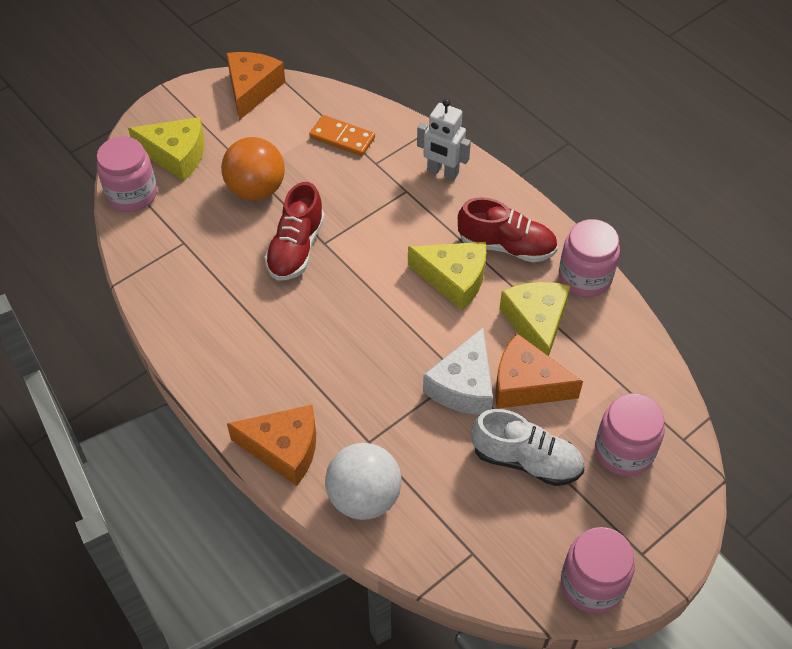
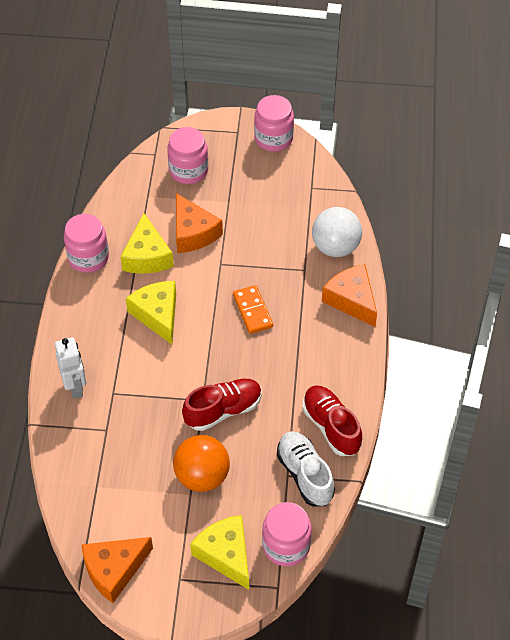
camera: 135 degrees left, 0 degrees up
(342, 138) = (103, 469): orange domino -> orange domino (253, 311)
(463, 386) = (225, 257): white cheese -> none
(506, 246) = (104, 309): red shoe -> red shoe (331, 427)
(526, 460) = (238, 202): white shoe -> white shoe (305, 474)
(536, 323) = (147, 256): yellow cheese -> yellow cheese turned 45 degrees counterclockwise

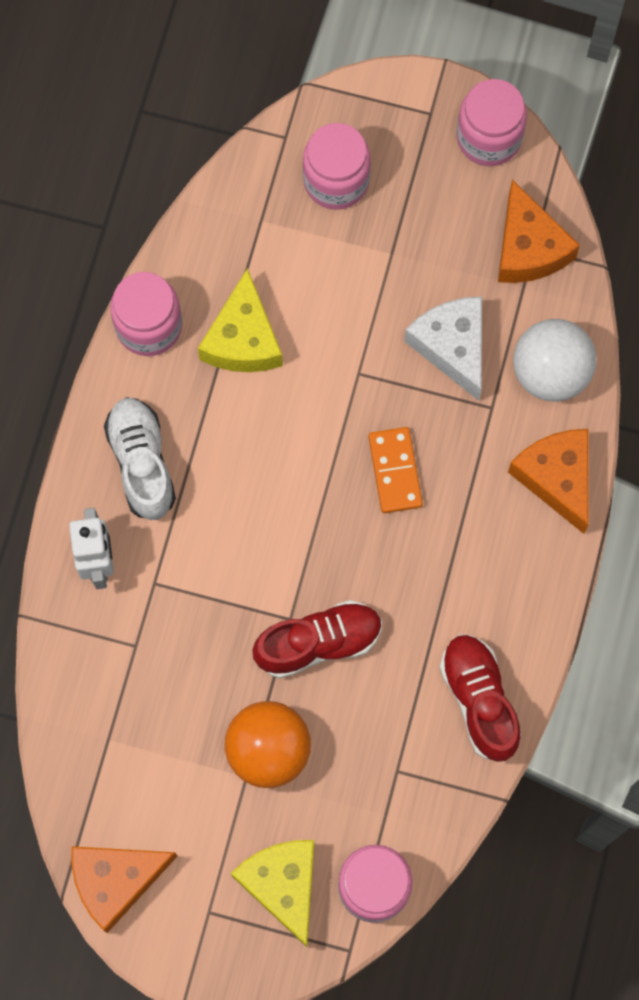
camera: 10 degrees right, 20 degrees up
(157, 315) = (243, 453): yellow cheese -> none
(193, 233) = (324, 306): orange cheese -> orange cheese (528, 248)
(274, 242) = (452, 346): none -> white cheese
(305, 474) = (424, 775): white shoe -> white shoe (142, 463)

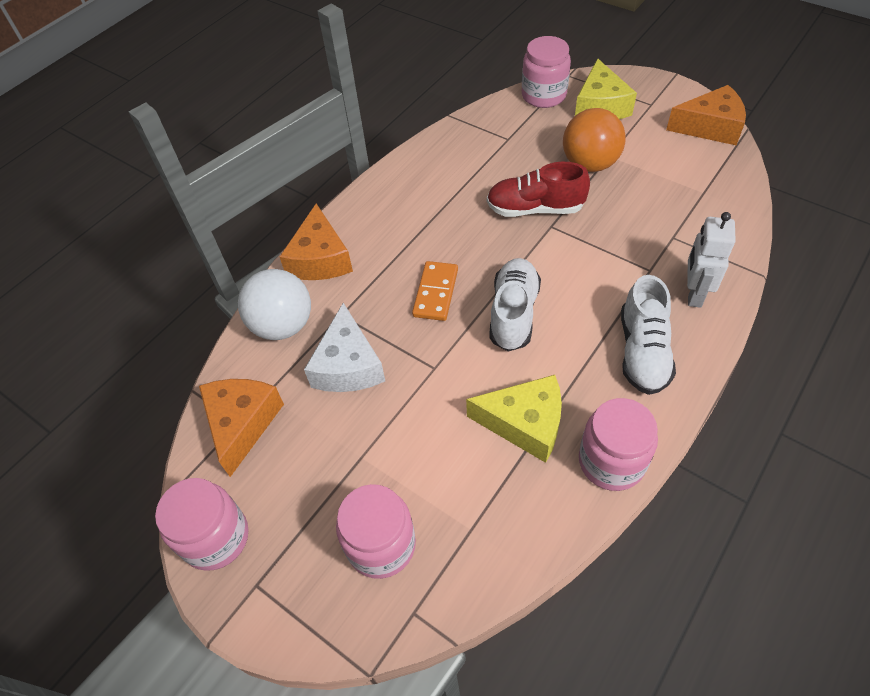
camera: 155 degrees left, 20 degrees down
(243, 339) = (525, 424): yellow cheese -> yellow cheese turned 75 degrees clockwise
(295, 470) = (513, 313): none -> white shoe
(479, 700) = (439, 158): red shoe -> none

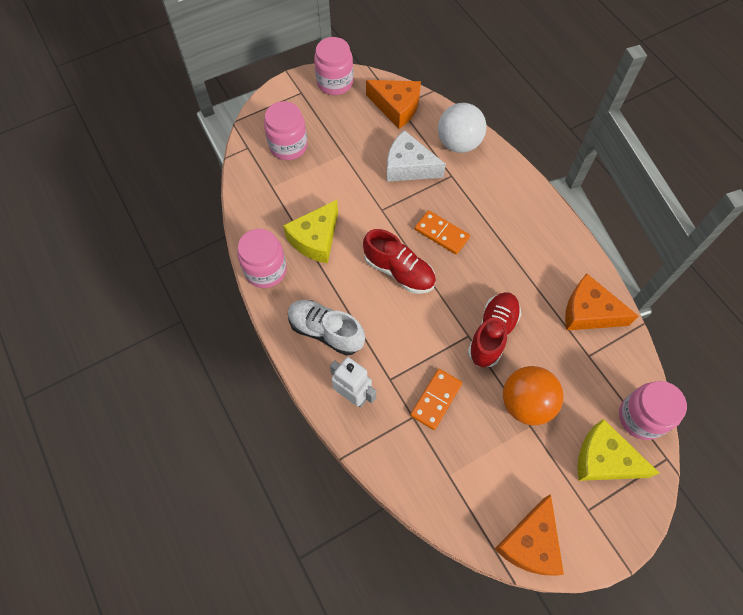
camera: 110 degrees right, 10 degrees up
(320, 259) = (508, 179): orange cheese -> orange cheese (589, 312)
(513, 313) = (399, 271): white shoe -> red shoe
(640, 226) = (436, 399): none -> orange domino

